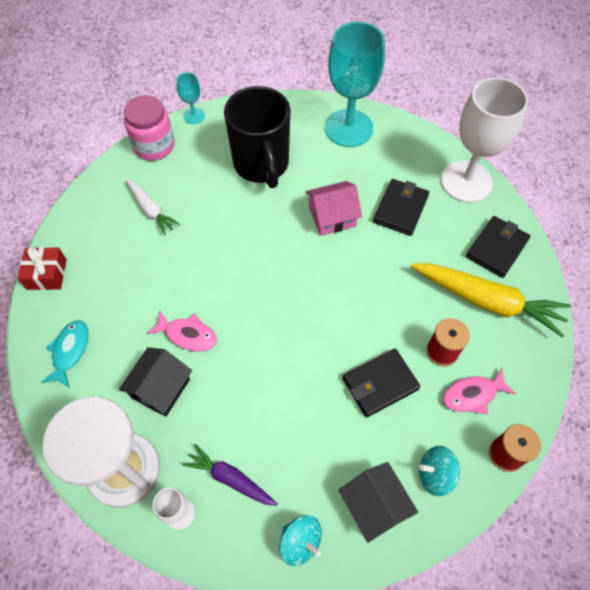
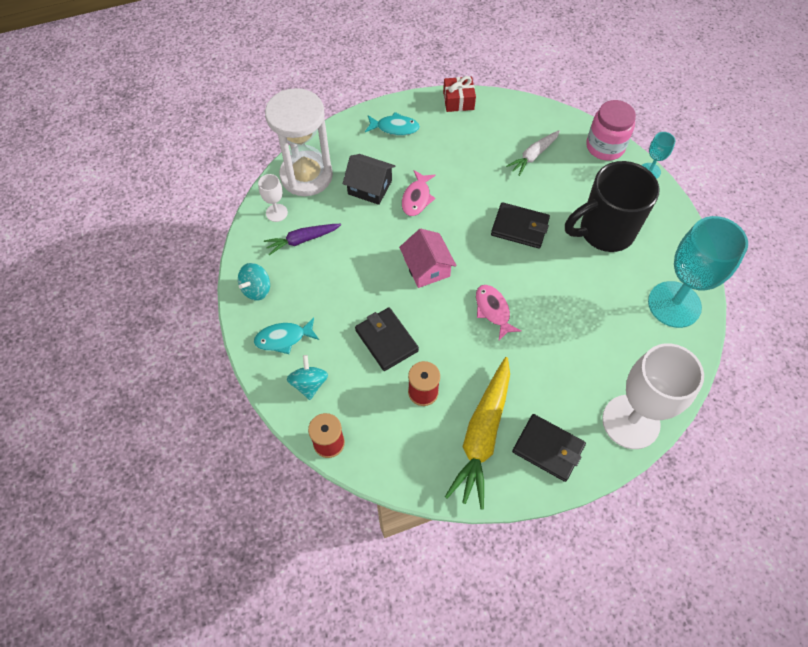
camera: 85 degrees right, 0 degrees up
(230, 478) = (302, 240): purple carrot -> purple carrot turned 135 degrees counterclockwise
(332, 217) = (556, 295): pink house -> pink house (427, 268)
(374, 505) = (283, 338): black house -> turquoise fish
(400, 209) = (578, 355): black wallet -> black wallet (519, 227)
(472, 395) = (382, 417): pink fish -> pink fish (493, 310)

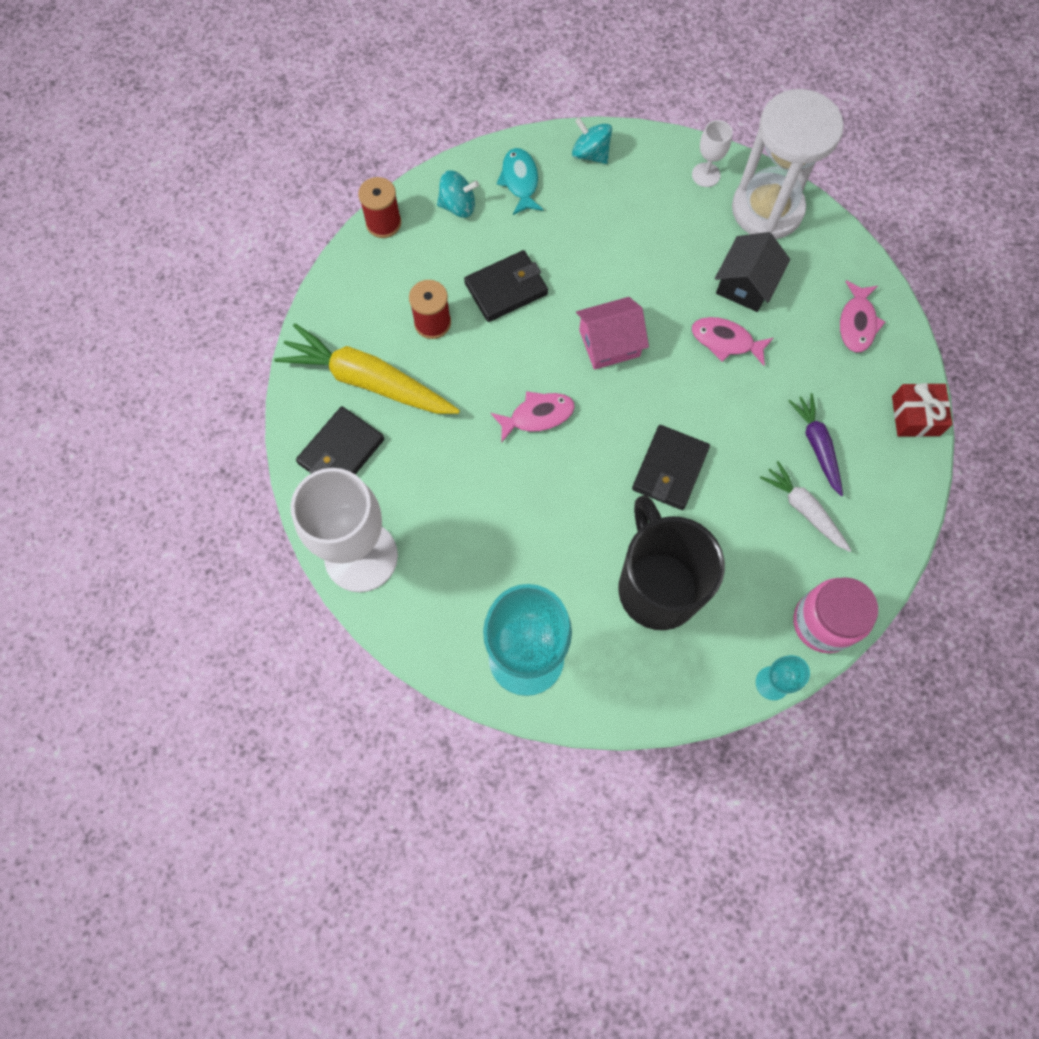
camera: 95 degrees right, 10 degrees up
(302, 240) = (661, 202): purple carrot -> purple carrot (816, 446)
(395, 128) = (857, 323): turquoise fish -> pink fish

